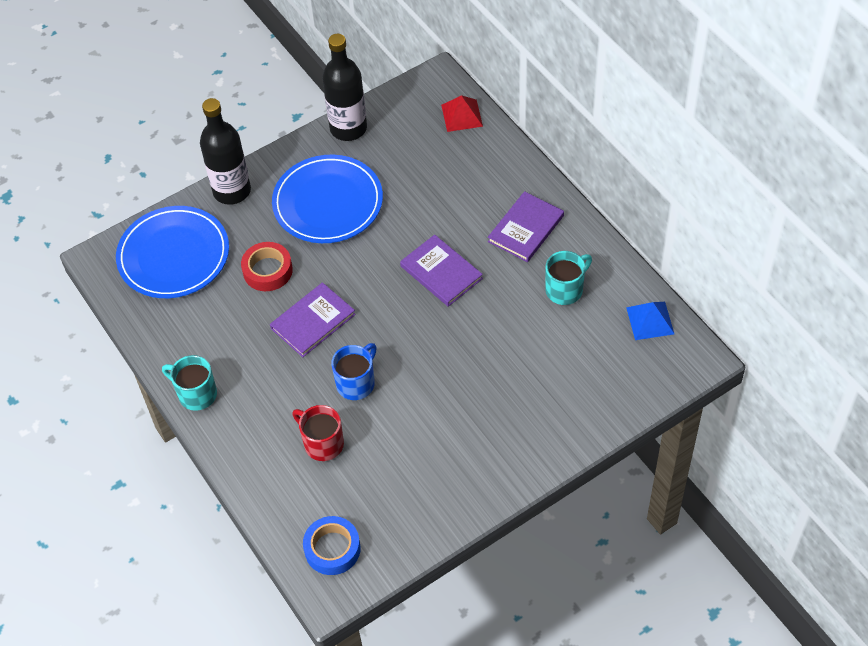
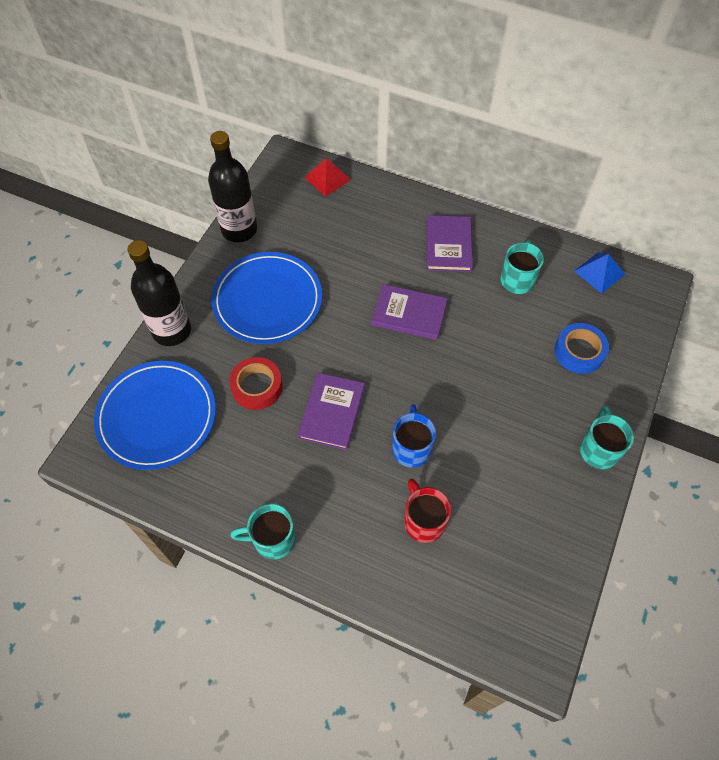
camera: 35 degrees left, 5 degrees up
(322, 443) = (423, 521): red mug -> red mug turned 60 degrees clockwise
(332, 549) = (508, 618): blue tape -> blue tape (579, 352)
(516, 467) = (598, 449): none -> turquoise mug

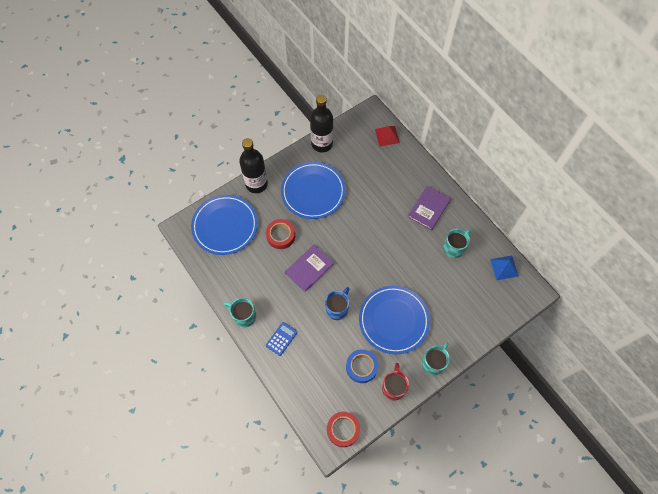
camera: 30 degrees right, 5 degrees up
(355, 541) = (281, 339): none -> blue calculator
(409, 314) = (382, 237): purple book -> none
(423, 521) = (320, 348): red mug -> red mug (393, 387)
(504, 420) = (393, 320): none -> blue plate
(540, 627) = (343, 430): none -> red tape
(579, 352) = (460, 306): blue tape -> blue tape (361, 367)

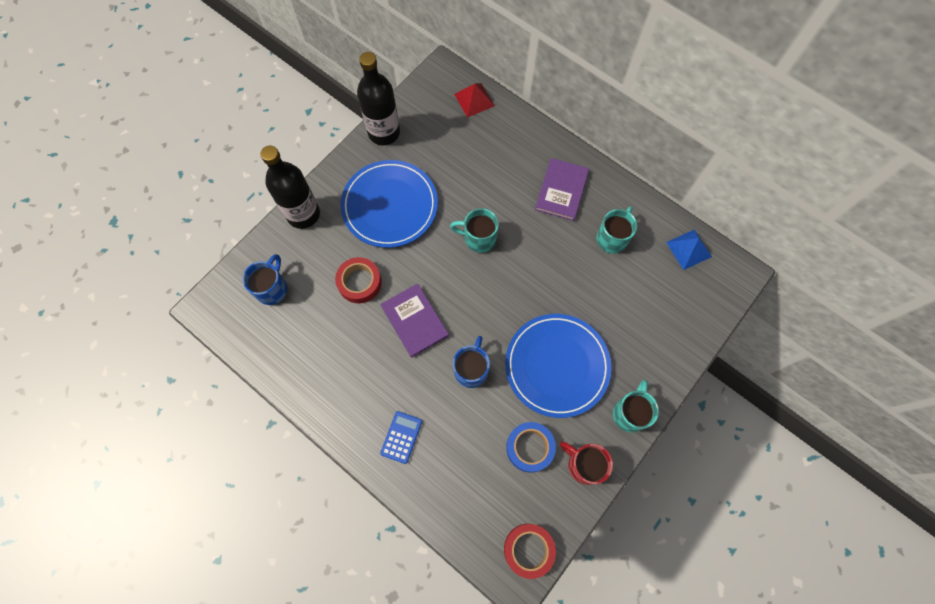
camera: 15 degrees left, 5 degrees up
(225, 226) = (272, 288): blue plate -> blue mug
(244, 316) = (336, 417): turquoise mug -> turquoise mug (478, 238)
(309, 268) = (414, 321): purple book -> purple book turned 60 degrees counterclockwise
(393, 387) = (584, 464): red mug -> red mug turned 45 degrees counterclockwise

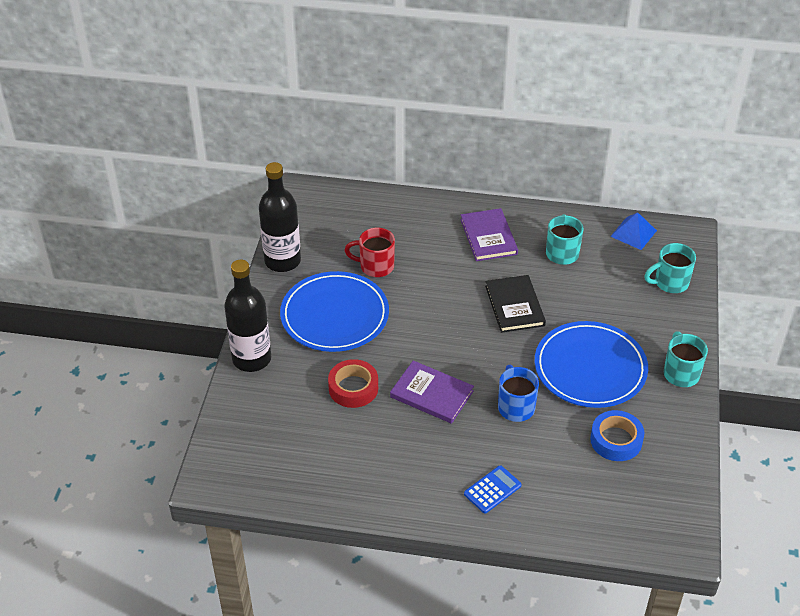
camera: 30 degrees left, 25 degrees down
(272, 288) = (267, 432): blue mug -> none
(401, 437) = (492, 490): blue calculator -> blue calculator turned 60 degrees clockwise
(474, 100) = (351, 201): red pyramid -> none
(478, 238) = (441, 304): turquoise mug -> turquoise mug (670, 283)
(528, 550) = (677, 517): red tape -> none
(536, 271) = (514, 306): none -> black book
(584, 464) = (672, 429): red mug -> red mug (375, 266)

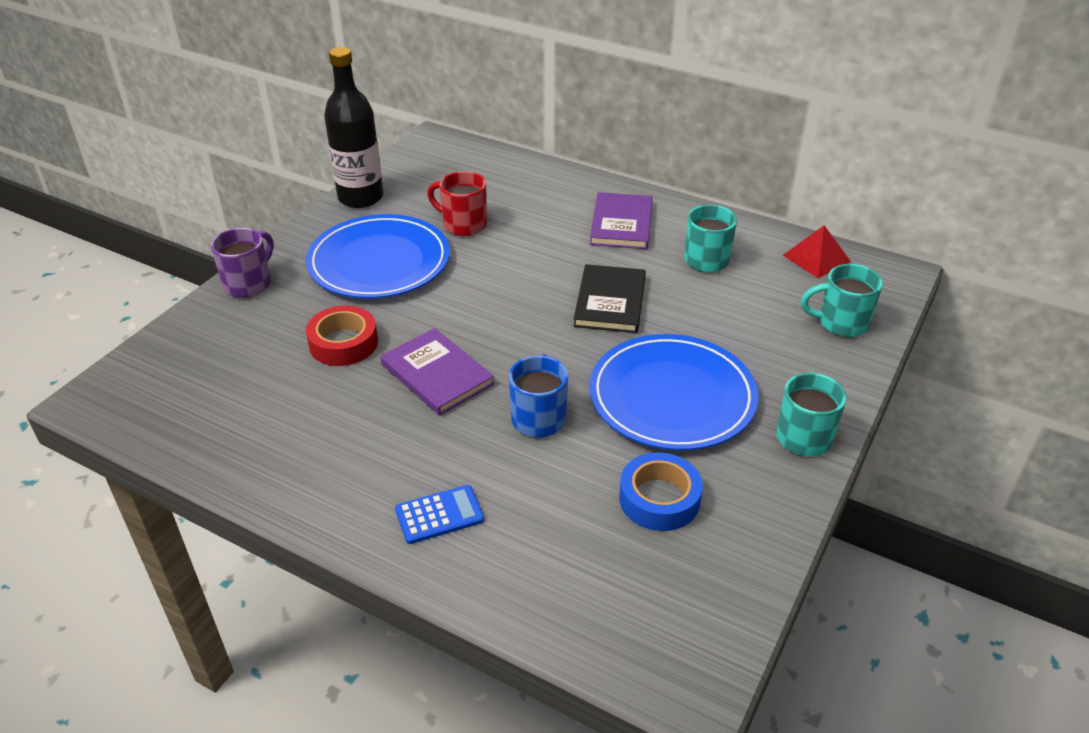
camera: 20 degrees right, 5 degrees down
(251, 359) = (249, 283): black bottle -> purple mug
(633, 233) = (816, 258): blue pyramid -> red pyramid

